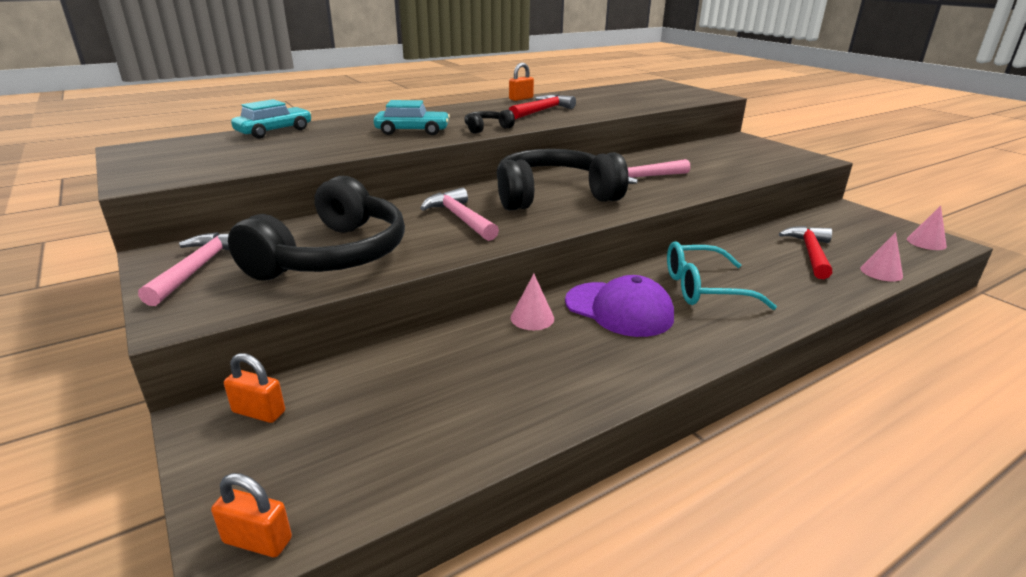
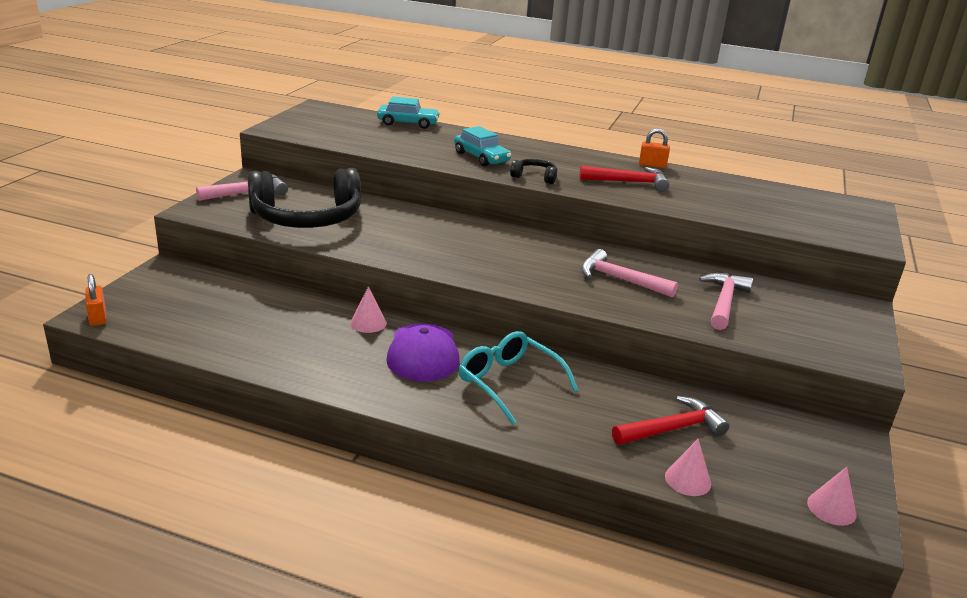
camera: 50 degrees right, 0 degrees up
(259, 412) = (182, 278): orange padlock -> none
(460, 218) = (416, 235): pink hammer -> pink hammer (723, 302)
(554, 196) = (513, 254): black headphones -> none

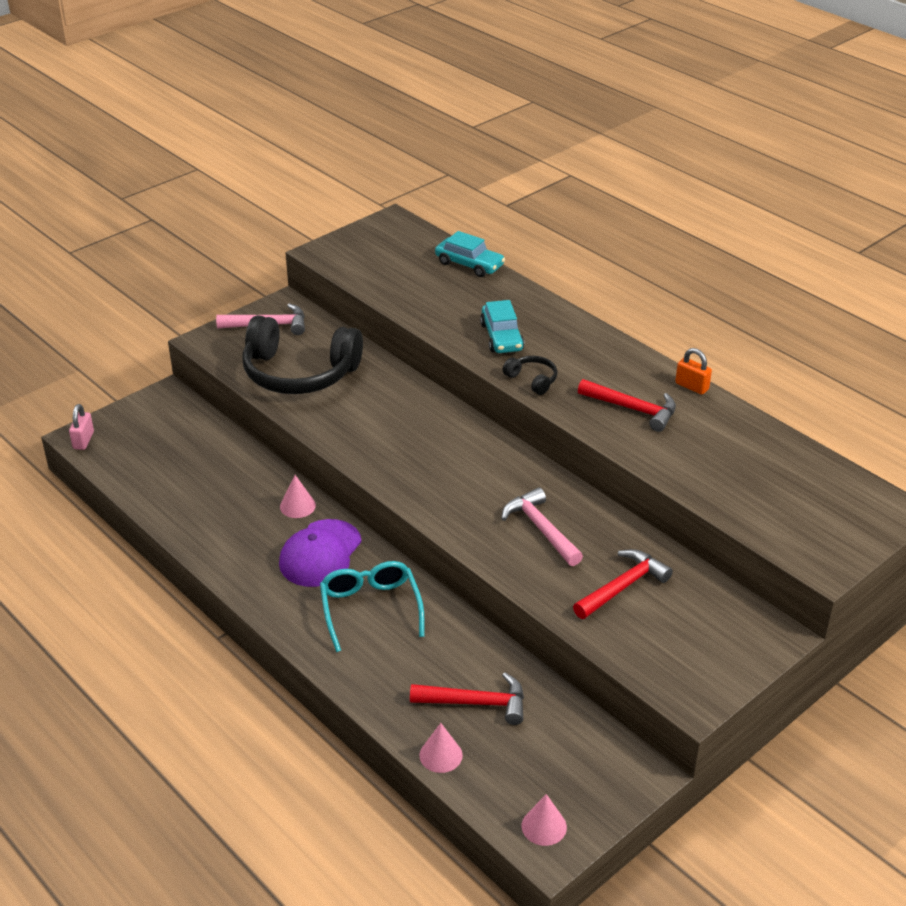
camera: 30 degrees right, 10 degrees up
(98, 317) = (83, 440): orange padlock -> pink padlock
(723, 302) = (623, 586): pink hammer -> red hammer

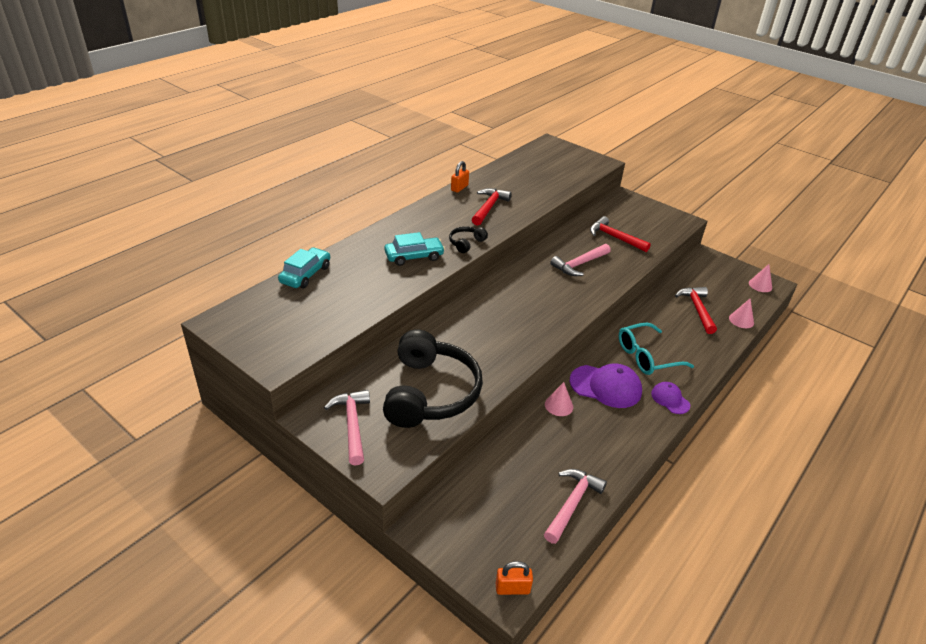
camera: 100 degrees left, 0 degrees up
(83, 440) = (512, 588): pink padlock -> orange padlock
(156, 492) = (572, 503): none -> pink hammer
(282, 611) = (670, 399): none -> purple cap

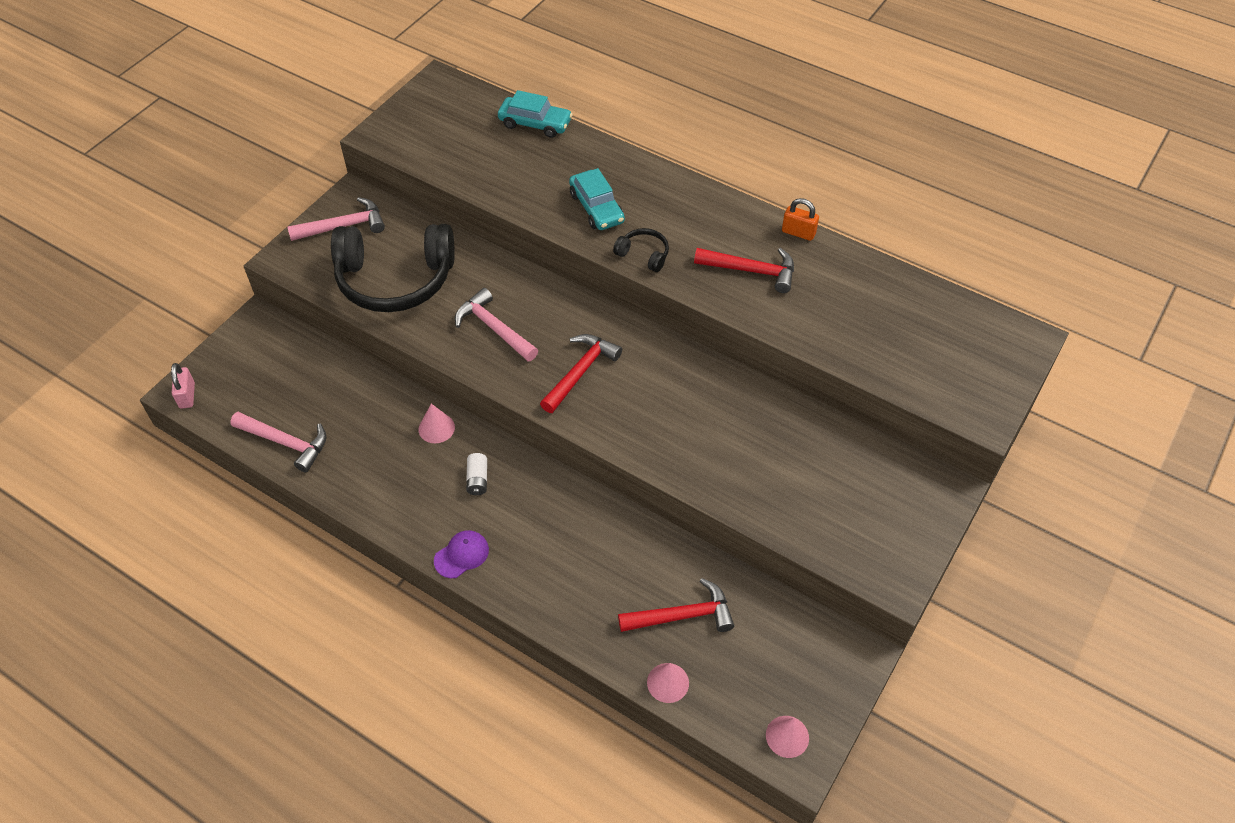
camera: 85 degrees right, 15 degrees up
(512, 588) = (187, 395): orange padlock -> pink padlock
(579, 264) = (694, 417): pink hammer -> pink hammer (494, 328)
(606, 386) = (477, 479): purple cap -> white battery
(614, 237) = (792, 467): red hammer -> red hammer (580, 372)
(646, 356) = (547, 532): turquoise glasses -> none

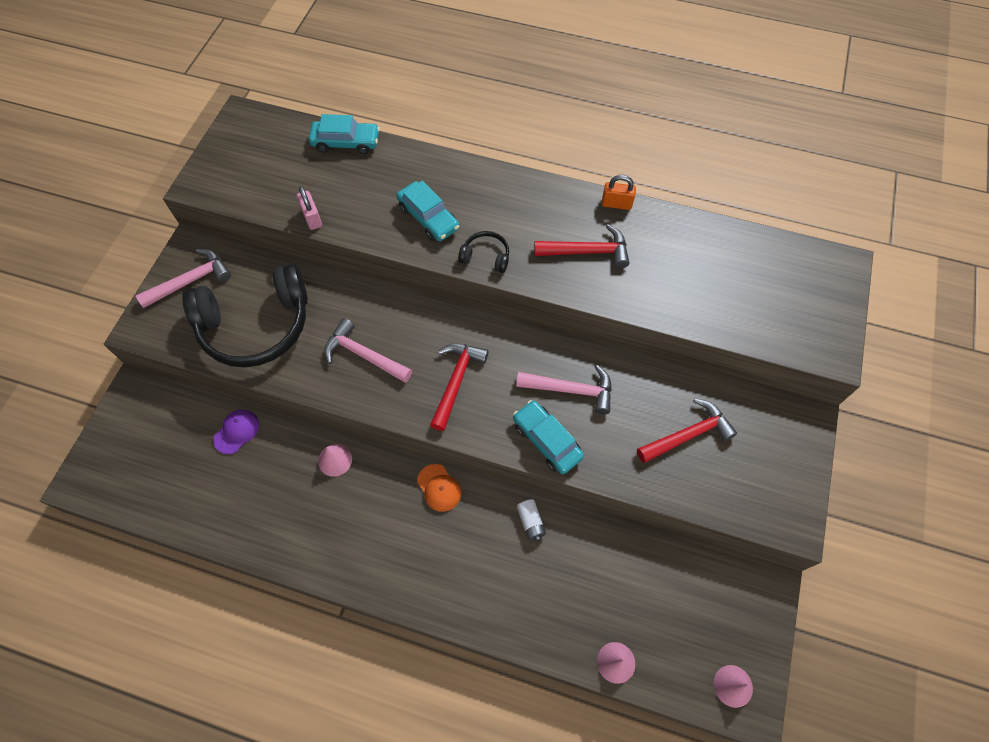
camera: 15 degrees left, 10 degrees up
(187, 395) = (86, 485): pink padlock -> pink padlock (312, 218)
(286, 443) = (197, 511): pink hammer -> pink hammer (571, 390)
(461, 555) = (395, 584): purple cap -> purple cap (237, 431)
(477, 479) = (387, 503): white battery -> white battery (530, 522)
(535, 478) = (439, 488): none -> orange cap
(657, 446) = (547, 440): none -> turquoise car
(682, 615) = (609, 591): red hammer -> red hammer (688, 434)

